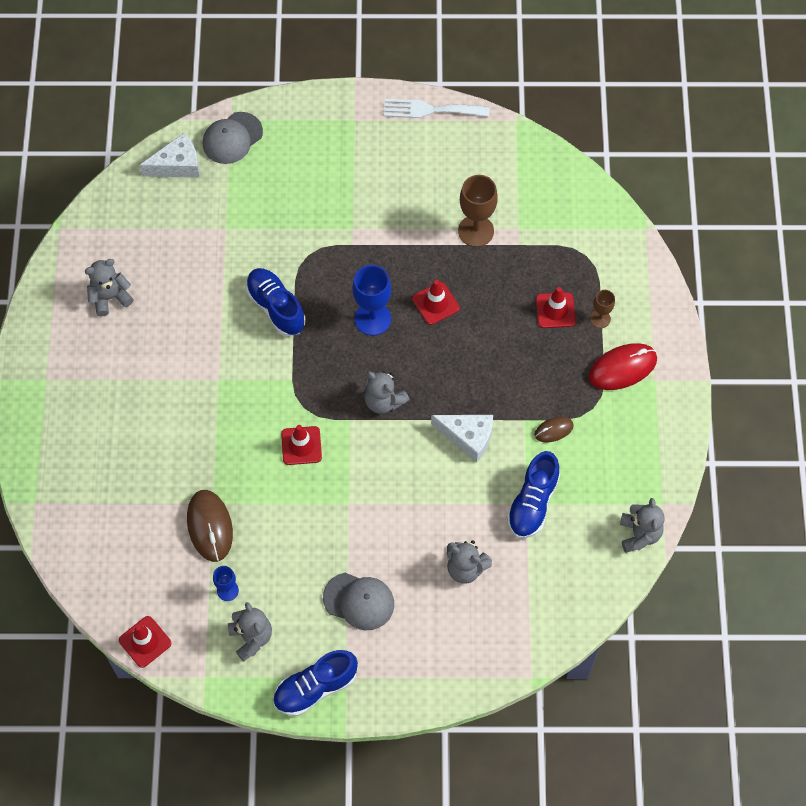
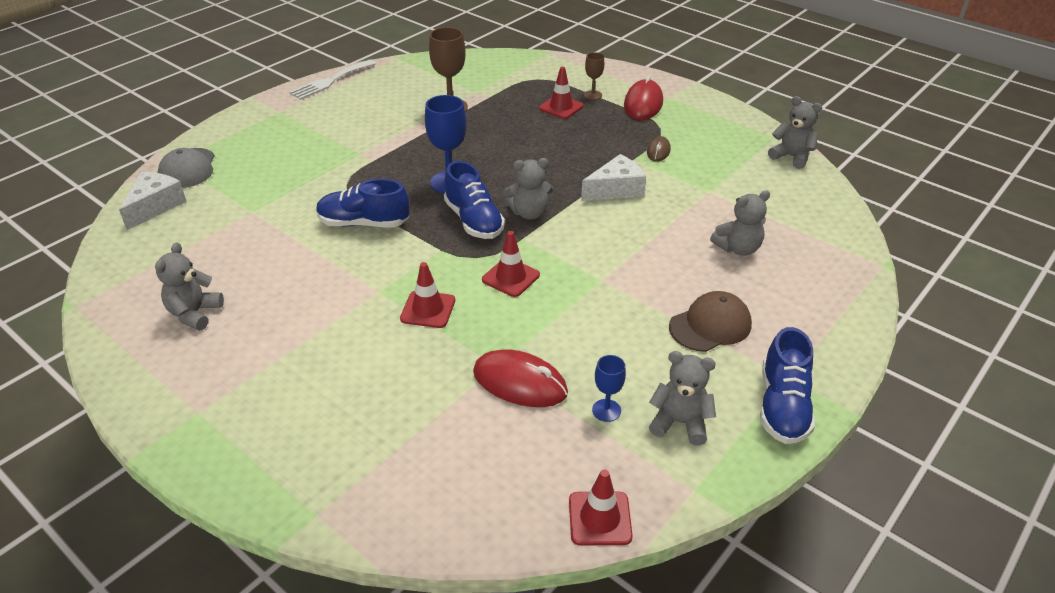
camera: 50 degrees left, 25 degrees down
(210, 526) = (520, 382): brown mouse -> red mouse
(359, 601) = (710, 325): grey cap -> brown cap
(435, 303) = (481, 149): red traffic cone -> red traffic cone (428, 309)
(532, 503) = (711, 188): blue shoe -> blue shoe (473, 221)

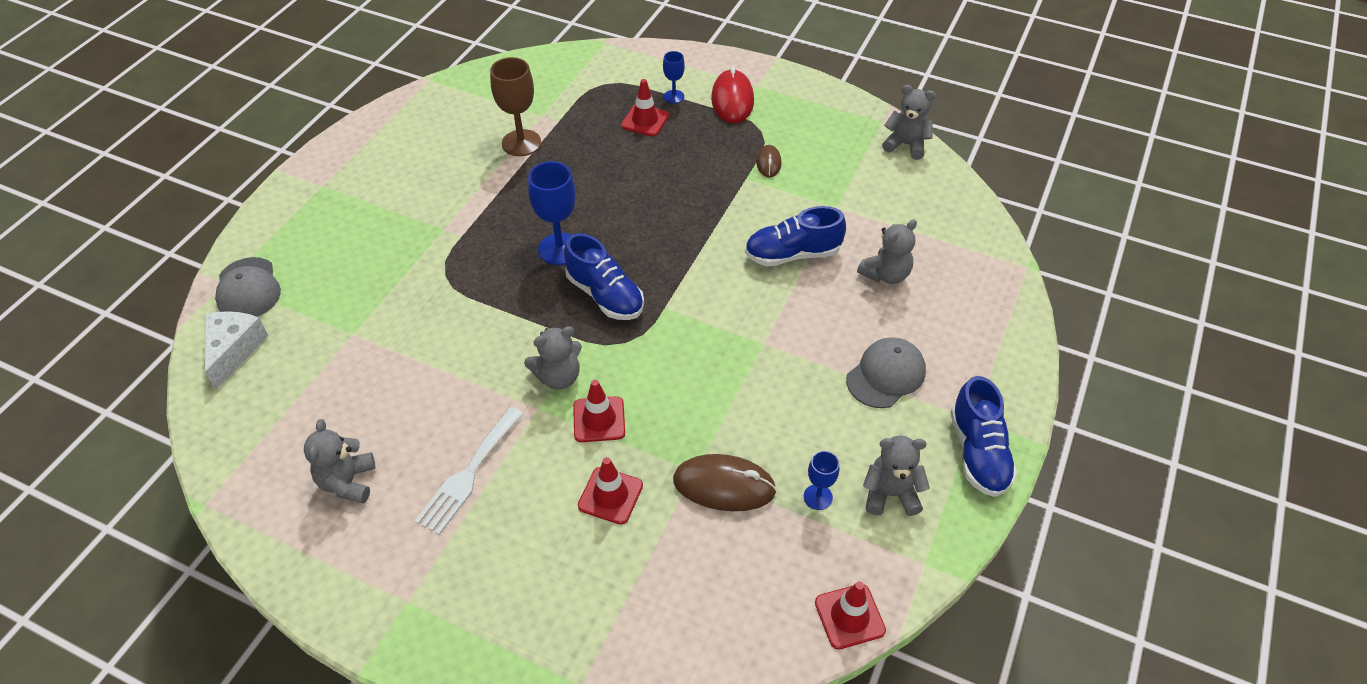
camera: 15 degrees left, 10 degrees up
(330, 81) = (365, 129): white fork -> white fork (469, 474)
(364, 223) = (486, 323): blue shoe -> blue shoe (792, 254)
(511, 277) = (670, 360): red traffic cone -> red traffic cone (610, 495)
(520, 382) = (724, 485): red mouse -> brown mouse
(529, 213) = (660, 273): grey teddy bear -> grey teddy bear (558, 377)
(592, 95) = (674, 96): brown goblet -> blue goblet
(615, 189) = (740, 223): white cheese -> none
(710, 325) = (886, 375): brown cap -> grey cap

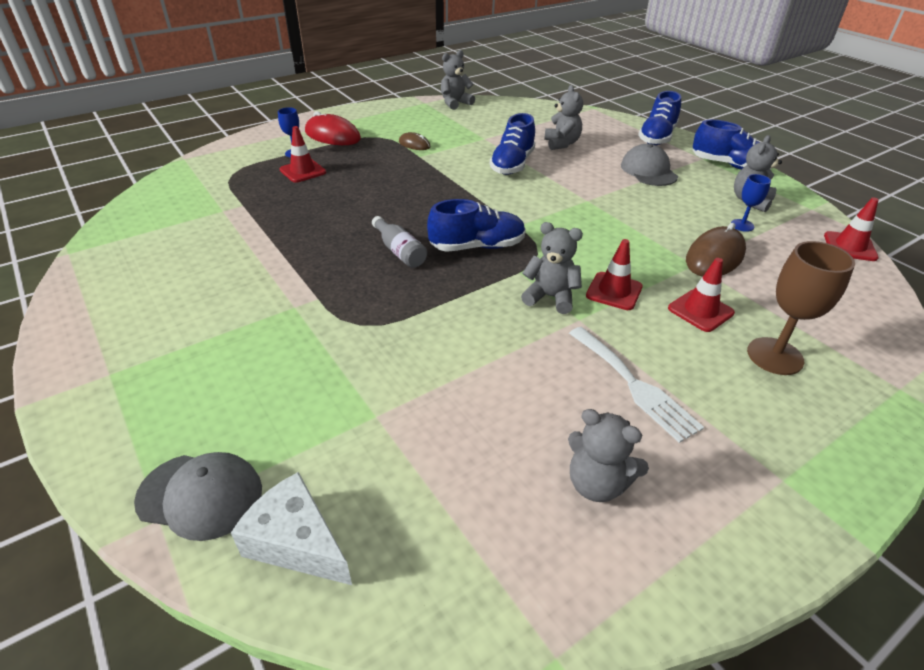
camera: 60 degrees left, 10 degrees down
(521, 143) = (242, 230): brown goblet -> brown goblet (775, 356)
(558, 377) = (550, 297): grey teddy bear -> grey teddy bear turned 75 degrees counterclockwise
(559, 249) = (399, 251): blue goblet -> grey bottle
(996, 356) = (657, 137): none -> blue shoe

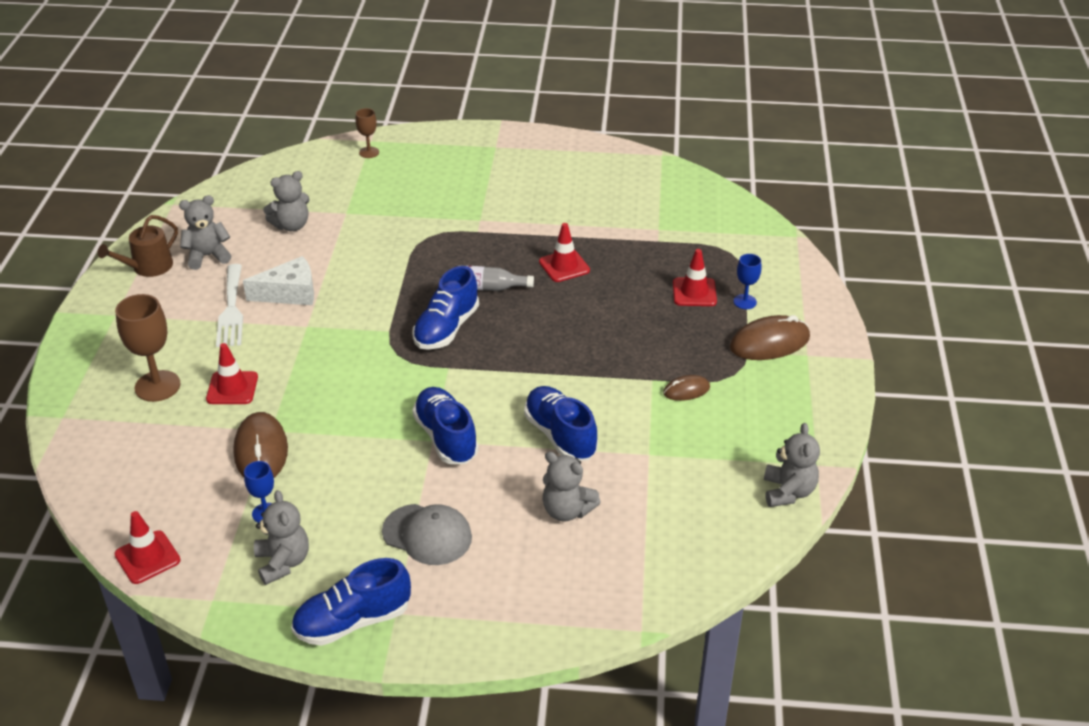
camera: 130 degrees right, 0 degrees up
(200, 495) = (369, 152): grey cap -> brown goblet
(296, 542) = (308, 167): white cheese -> white cheese (290, 293)
(332, 136) = (769, 342): red mouse -> brown mouse
(550, 297) = (343, 327): grey teddy bear -> grey teddy bear (291, 225)
(614, 291) = (307, 362): red traffic cone -> red traffic cone (564, 266)
(634, 385) = (231, 309): white fork -> white fork turned 105 degrees counterclockwise
(657, 137) = (488, 619): blue shoe -> blue shoe (446, 437)
(692, 530) = (148, 267): none -> brown watering can

